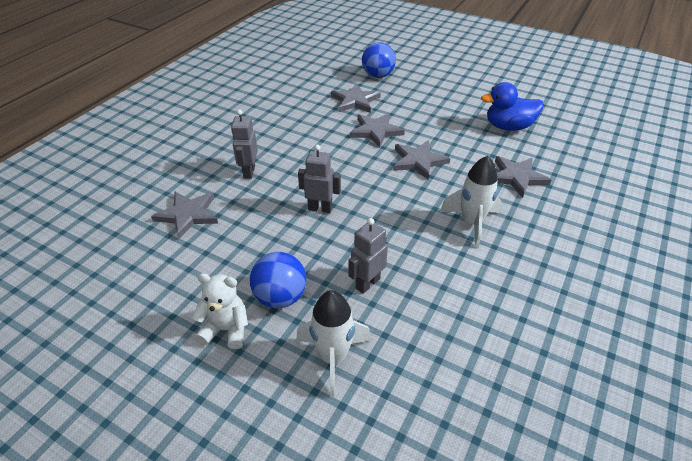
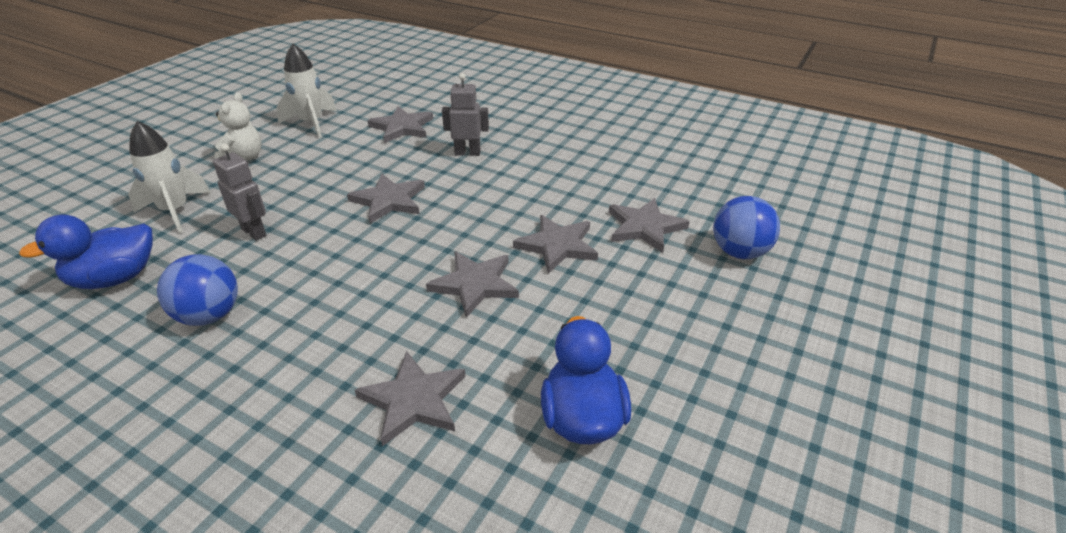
camera: 90 degrees right, 5 degrees down
(280, 297) = (265, 181): blue ball -> blue ball (209, 316)
(320, 208) = (389, 200): grey robot -> grey star
(444, 365) = (115, 278): none -> blue duck
(471, 223) = (318, 326): white rocket -> white rocket (311, 123)

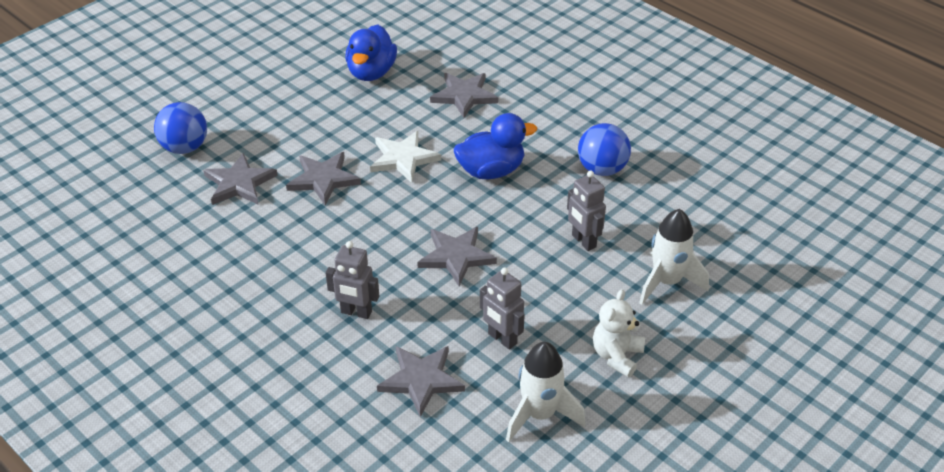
camera: 165 degrees left, 5 degrees up
(115, 278) = (689, 214): blue duck -> blue duck (491, 171)
(341, 155) = (502, 339): none -> grey robot
(475, 284) = (403, 158): grey star -> white star

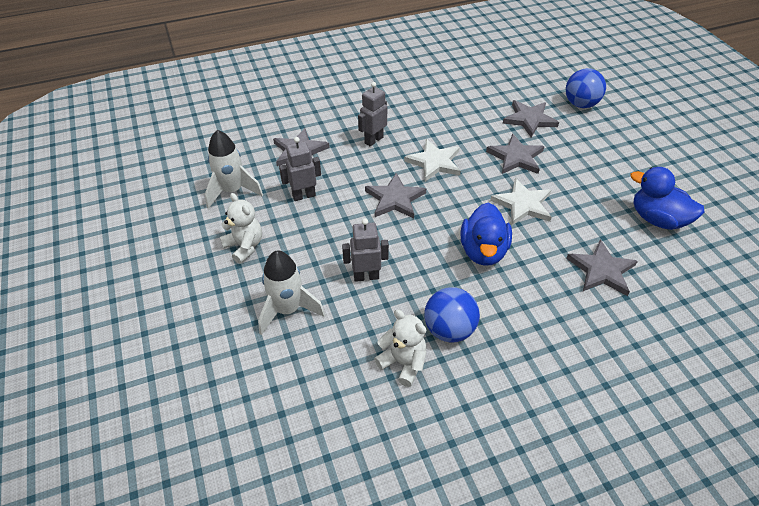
camera: 115 degrees right, 5 degrees up
(370, 243) = (434, 162): none -> white star
(658, 187) = (403, 363): none -> white teddy bear

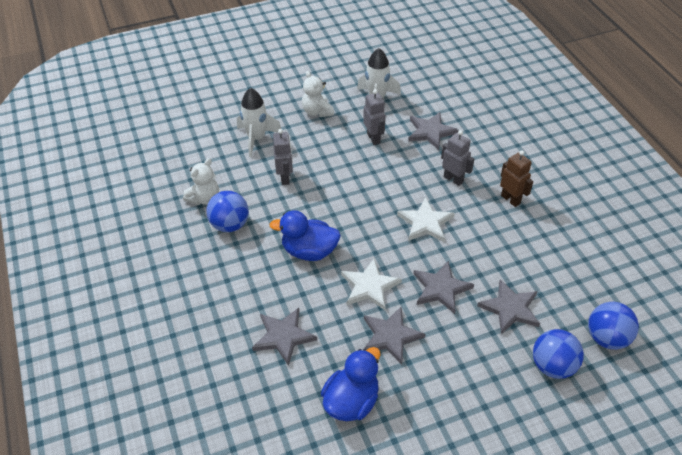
camera: 90 degrees right, 0 degrees up
(244, 246) = (317, 112): white teddy bear -> white teddy bear turned 105 degrees clockwise
(395, 199) = (372, 194): grey star -> grey star (391, 336)
(401, 107) = (510, 199): none -> brown robot
(546, 77) = (607, 338): none -> blue ball

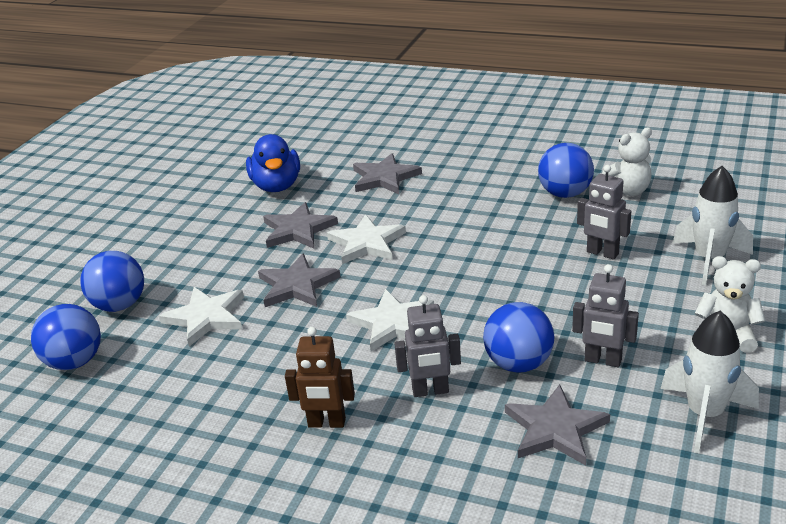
camera: 135 degrees right, 15 degrees down
(204, 198) = (627, 191): white teddy bear -> white teddy bear turned 105 degrees counterclockwise
(309, 251) = (462, 226): blue duck -> none
(404, 162) = (518, 364): none -> blue ball
(510, 308) = (206, 317): grey star -> white star

